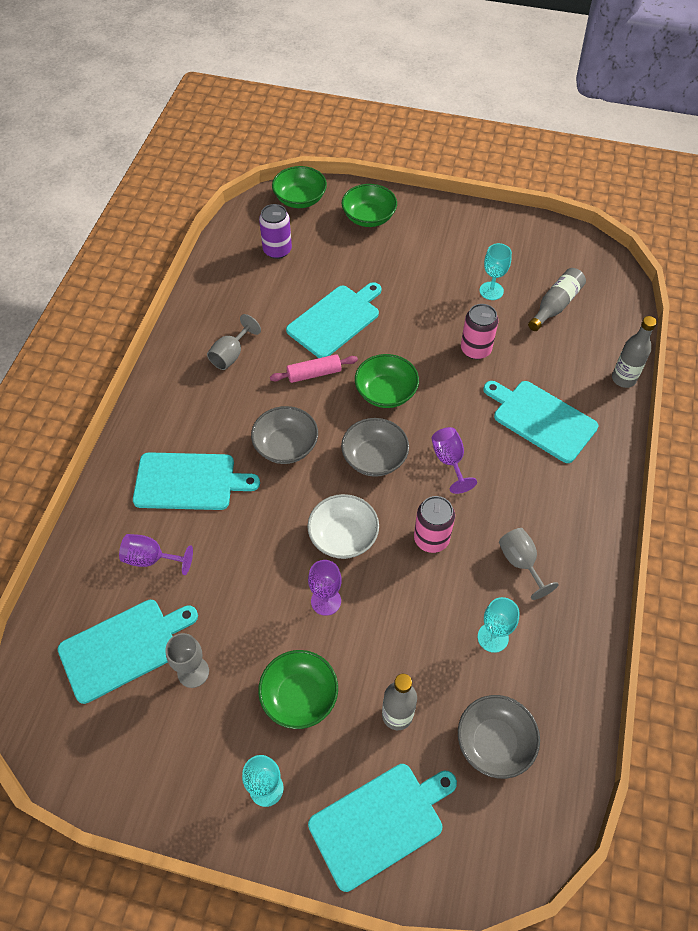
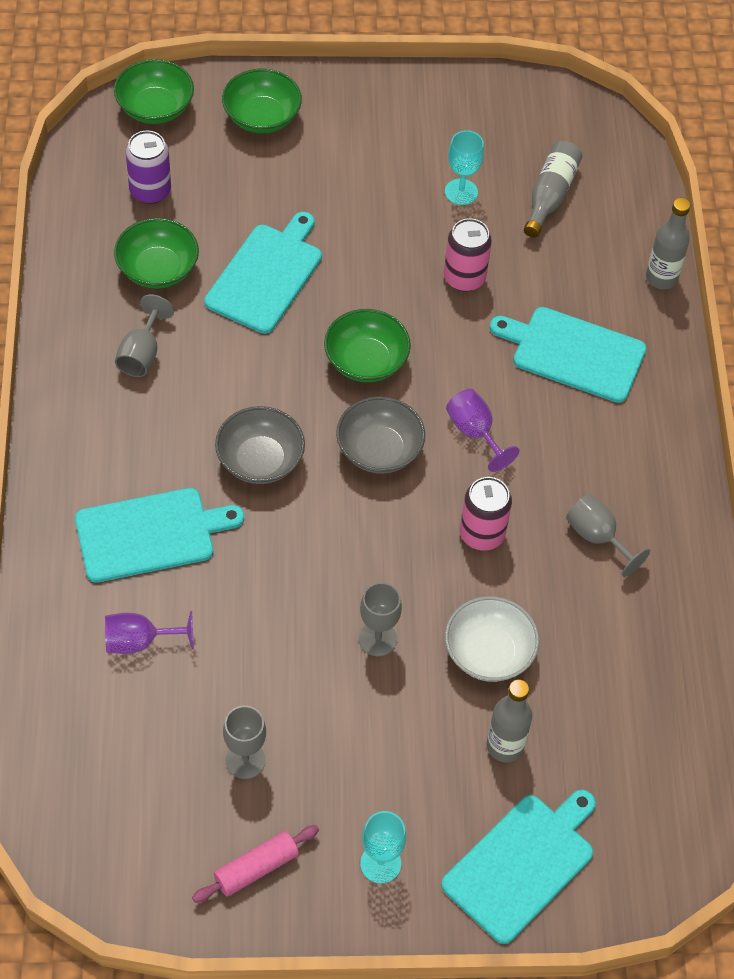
camera: 20 degrees left, 0 degrees up
(123, 648) = (148, 754): turquoise cutting board -> none
(299, 696) = (383, 755): green bowl -> green bowl (158, 269)
(314, 374) = (263, 356): pink rolling pin -> pink rolling pin (256, 868)
(326, 601) = (377, 639): purple goblet -> grey goblet
(343, 536) = (373, 557): white bowl -> white bowl (489, 652)
(493, 637) = (589, 632): turquoise goblet -> none
(494, 742) = (624, 747): grey bowl -> none

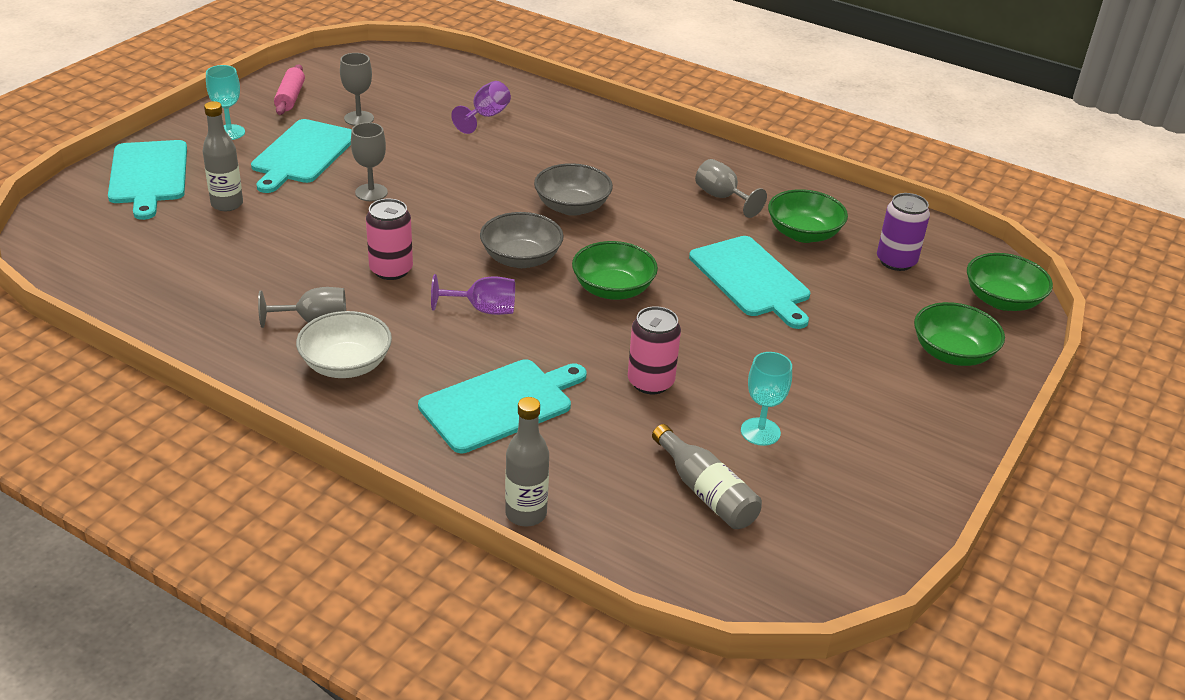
camera: 125 degrees right, 20 degrees down
(150, 534) = (561, 147): turquoise cutting board -> turquoise cutting board (303, 154)
(489, 652) = (298, 229): white bowl -> white bowl (346, 365)

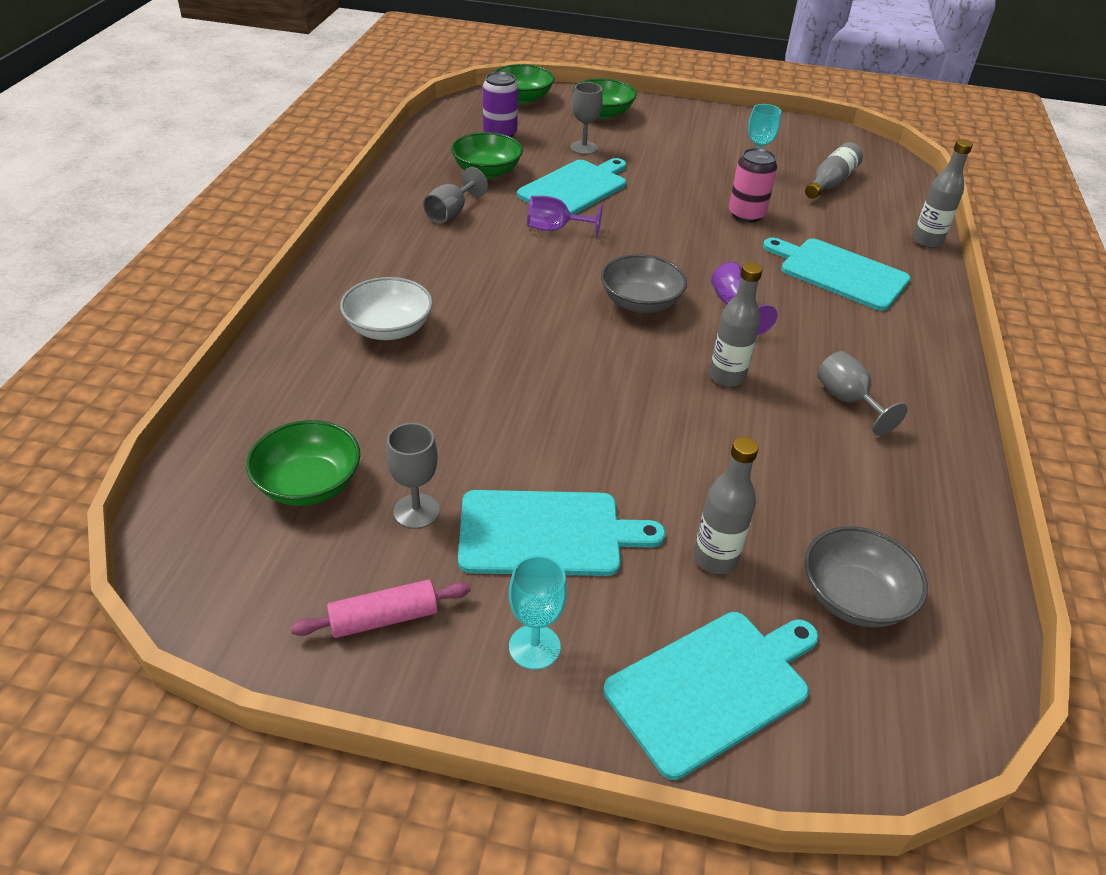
camera: 110 degrees left, 5 degrees up
(346, 365) = (881, 362): white bowl -> white bowl (389, 328)
(371, 192) = (596, 437): grey goblet -> grey goblet (584, 148)
(391, 270) = (727, 377): pink can -> grey bottle
(486, 116) = (353, 393): purple goblet -> purple goblet (555, 229)
(572, 207) = (526, 291): grey bowl -> grey bowl (854, 597)
(613, 289) = (645, 247): green bowl -> green bowl (309, 484)

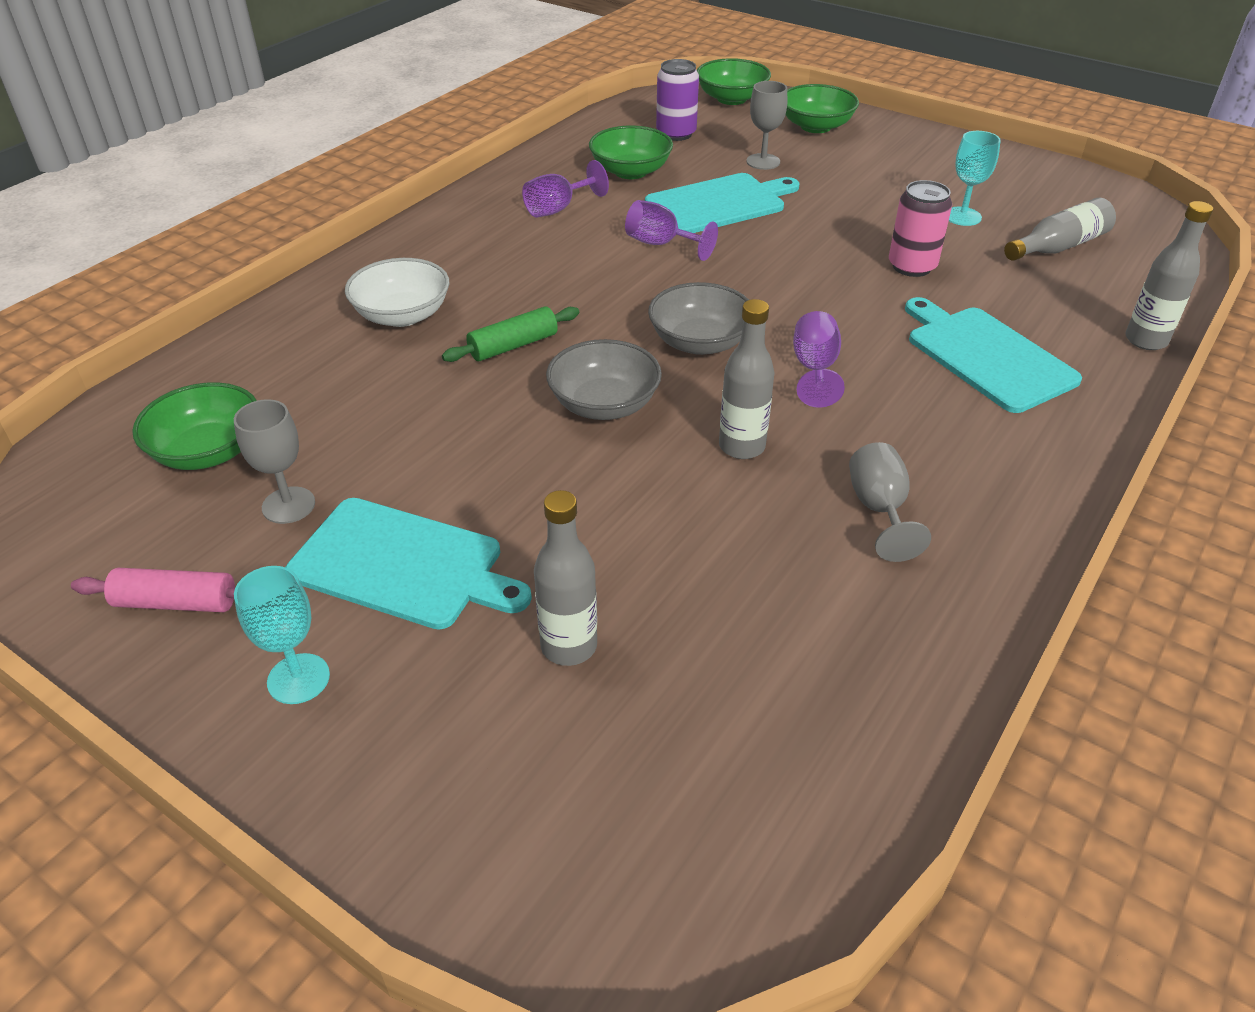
camera: 25 degrees right, 0 degrees up
(451, 213) = (558, 209): grey goblet -> purple goblet
(500, 335) = (513, 346): none -> green rolling pin
(712, 687) = (454, 787): turquoise cutting board -> none
(854, 597) = (705, 742): grey bowl -> grey bowl (604, 404)

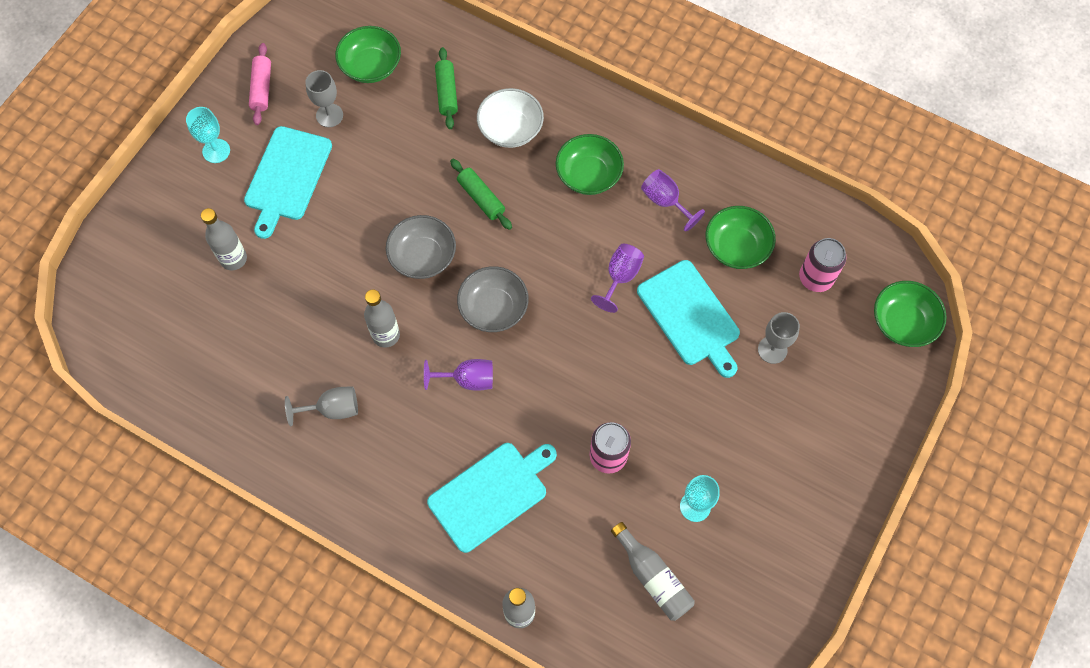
camera: 85 degrees right, 25 degrees up
(308, 371) = (446, 93): none -> green rolling pin
(676, 134) = (816, 278): purple can -> pink can
(816, 126) = (854, 396): green bowl -> green bowl (588, 175)

